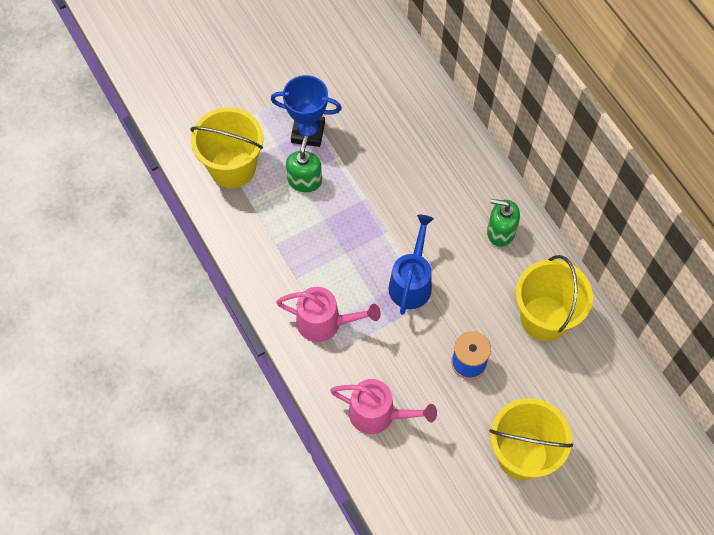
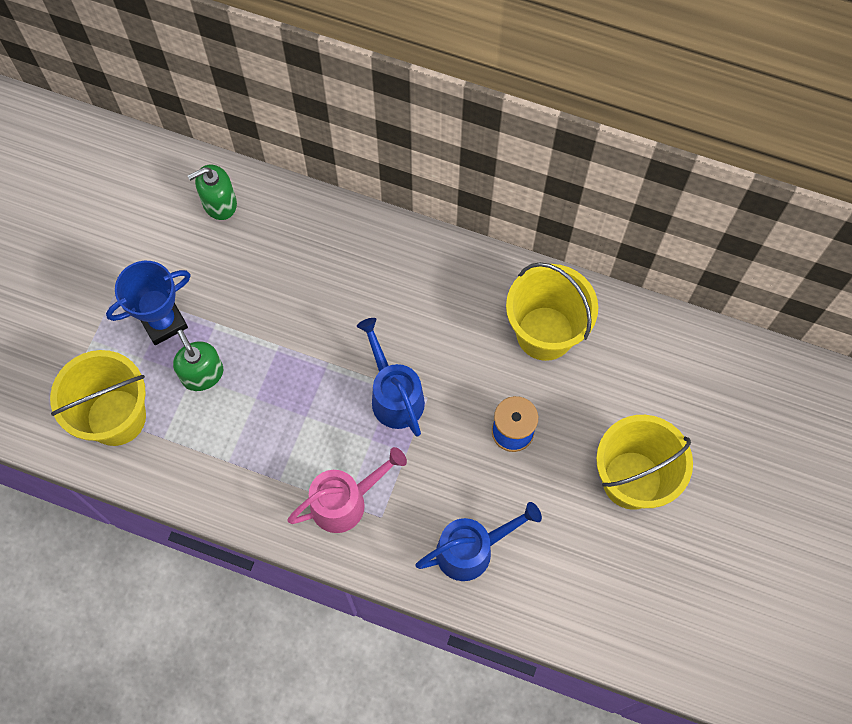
camera: 40 degrees left, 5 degrees up
(379, 414) = (472, 549): pink watering can -> blue watering can
(500, 232) = (436, 280): green soap dispenser -> green soap dispenser (219, 203)

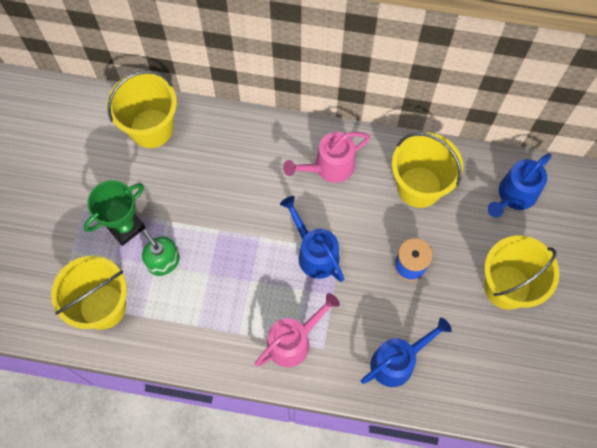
camera: 10 degrees left, 0 degrees up
(163, 322) = (125, 226): blue trophy -> green trophy
(219, 203) = (151, 128): green soap dispenser -> yellow bucket
(434, 289) = (328, 167): none -> pink watering can
(665, 365) = (513, 196): none -> blue watering can

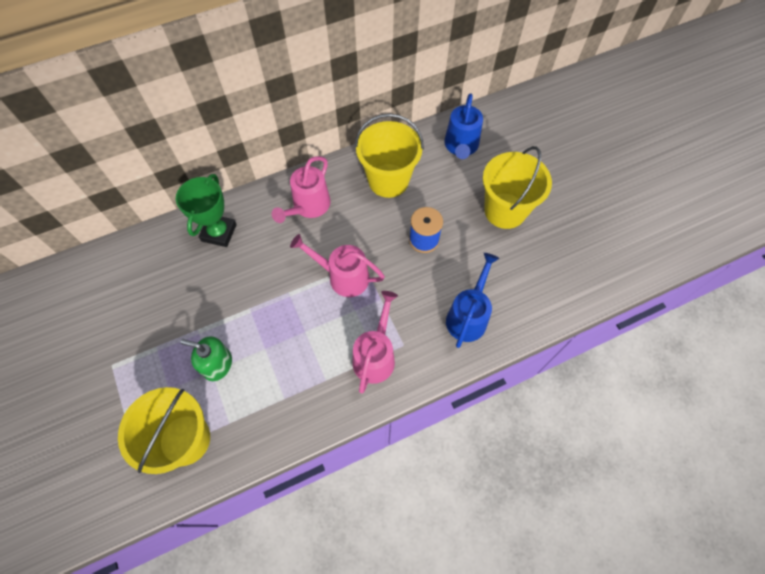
camera: 35 degrees left, 5 degrees down
(125, 226) = (162, 357): green trophy -> green trophy (219, 232)
(151, 128) = (134, 264): yellow bucket -> none
(314, 253) = (342, 276): blue watering can -> pink watering can

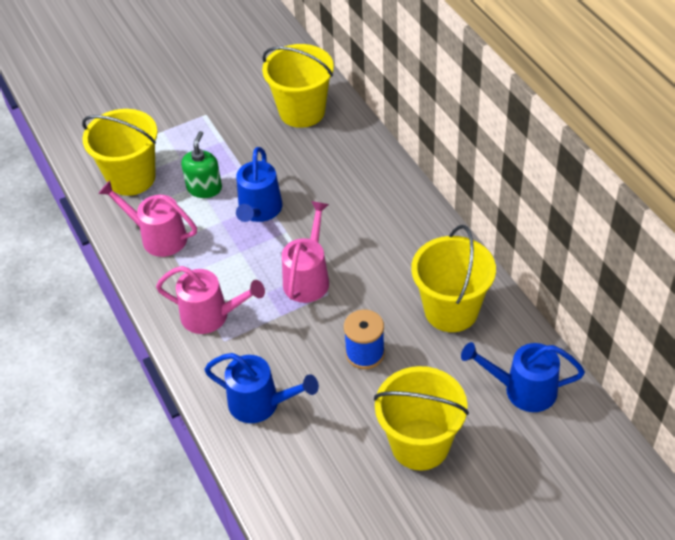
camera: 90 degrees right, 15 degrees down
(137, 274) = (302, 111): none -> yellow bucket
(219, 232) = (357, 164): green trophy -> none
(258, 314) = (259, 211): none -> blue watering can
(308, 207) = (400, 235): pink watering can -> pink watering can (157, 237)

